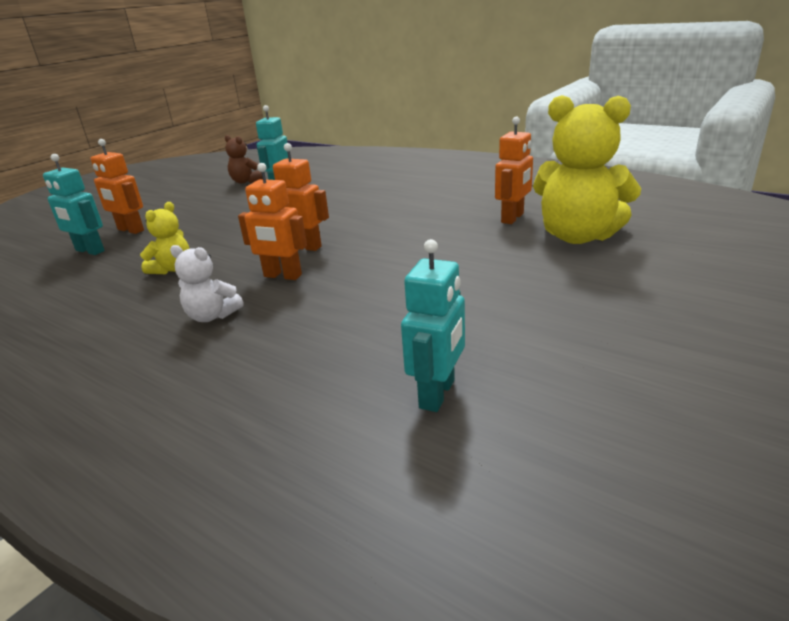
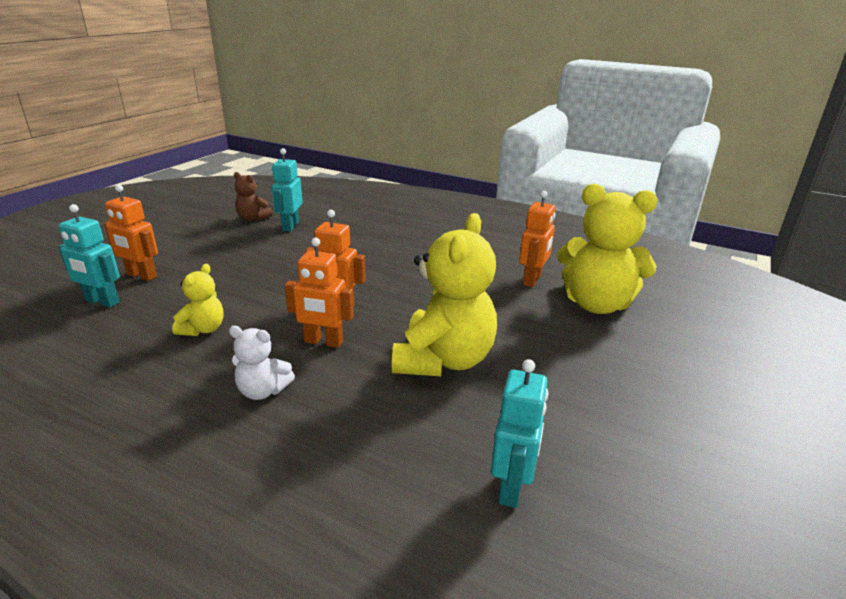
camera: 10 degrees left, 0 degrees up
(398, 288) = (443, 360): none -> yellow teddy bear

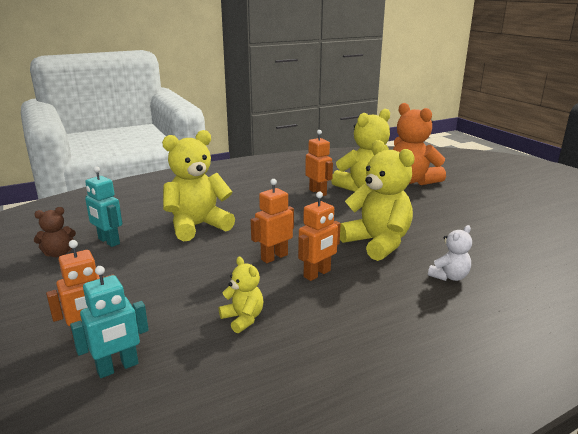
camera: 55 degrees left, 5 degrees down
(263, 391) = (356, 310): white teddy bear -> white teddy bear (449, 276)
(360, 248) = (197, 226): none -> yellow teddy bear
(512, 487) = (497, 260): turquoise robot -> none
(691, 334) = (412, 181): none -> orange teddy bear

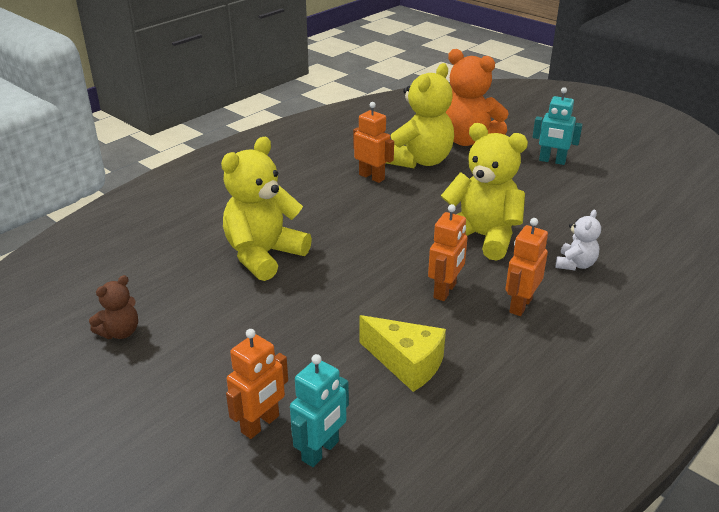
camera: 20 degrees left, 10 degrees up
(108, 241) = (170, 301): turquoise robot -> turquoise robot (552, 161)
(243, 319) = (406, 363): yellow teddy bear -> yellow cheese
(274, 257) = (385, 279): orange robot -> orange robot (520, 305)

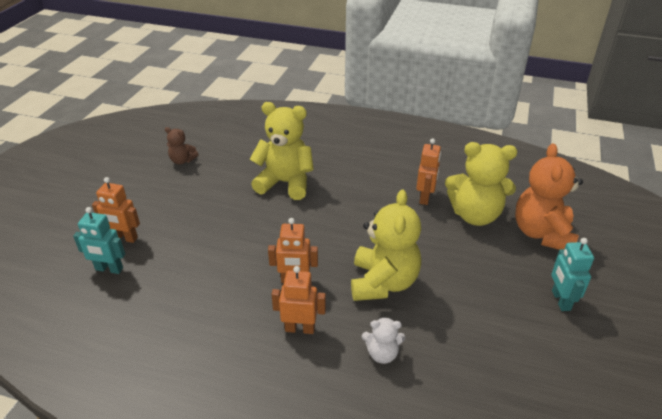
camera: 65 degrees right, 5 degrees up
(406, 363) = (202, 283): yellow cheese -> none

